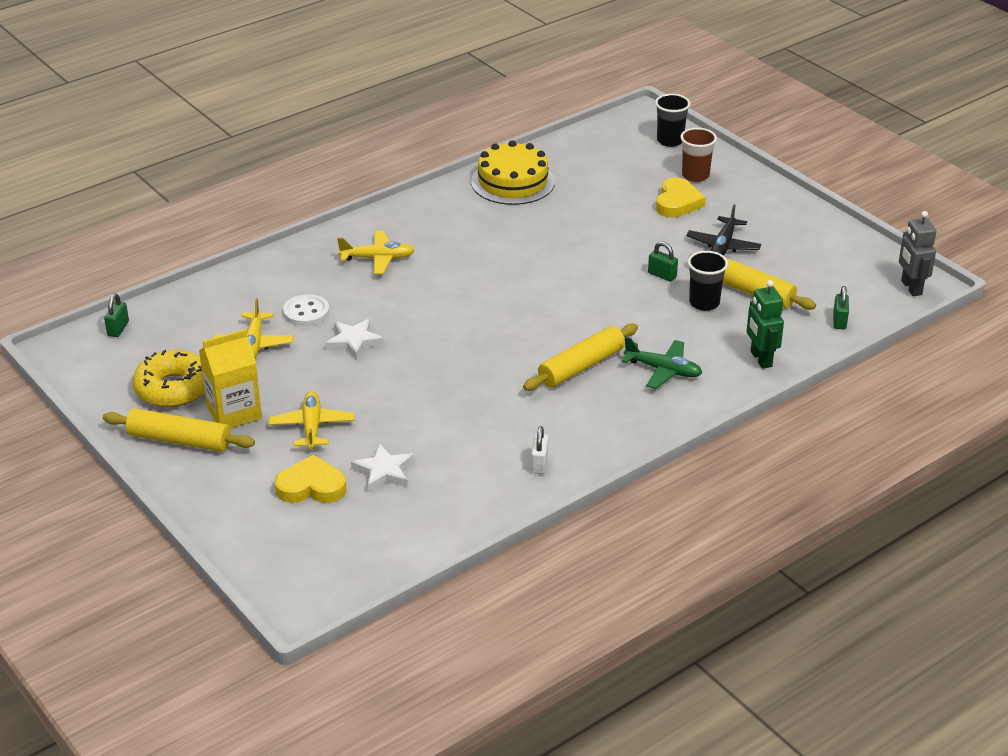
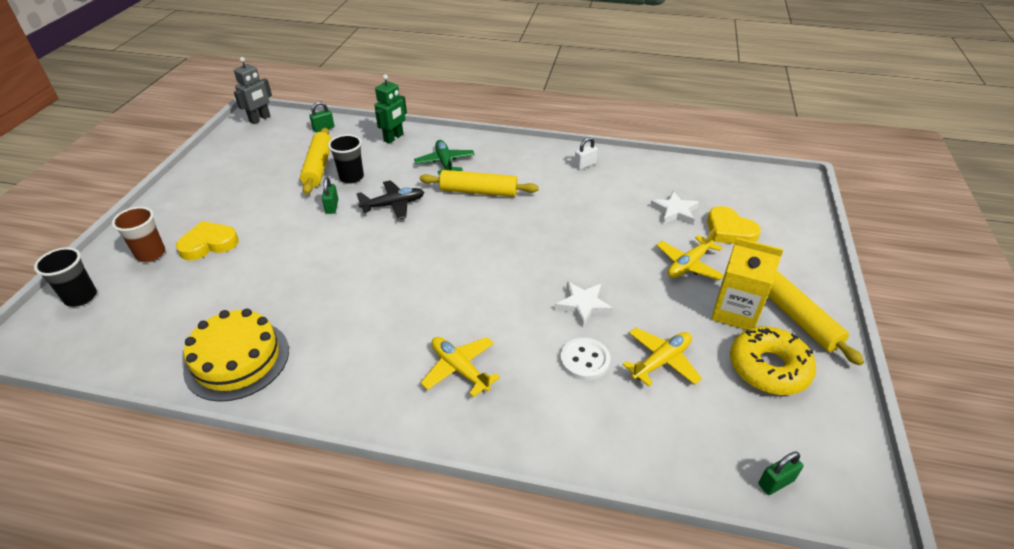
camera: 130 degrees left, 5 degrees up
(723, 246) = (264, 198): black plane -> black plane (393, 205)

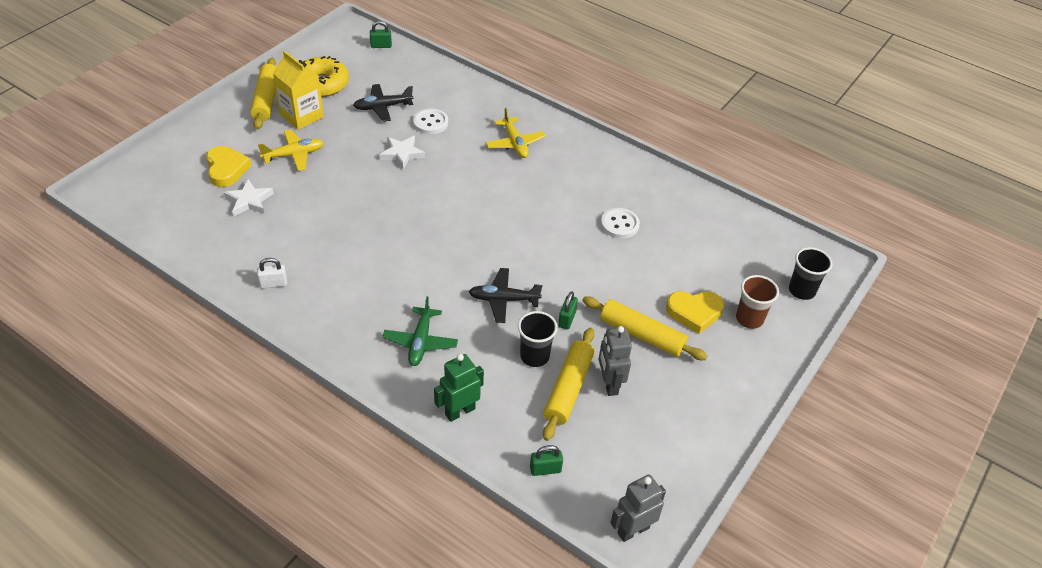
camera: 160 degrees left, 5 degrees up
(237, 359) = (666, 197): yellow cake -> none
(286, 177) = (609, 384): none -> grey robot
(295, 305) = (619, 224): none -> white button
(478, 191) = (409, 287): yellow rolling pin -> yellow rolling pin (642, 335)
(661, 361) = (383, 107): yellow plane -> black plane

